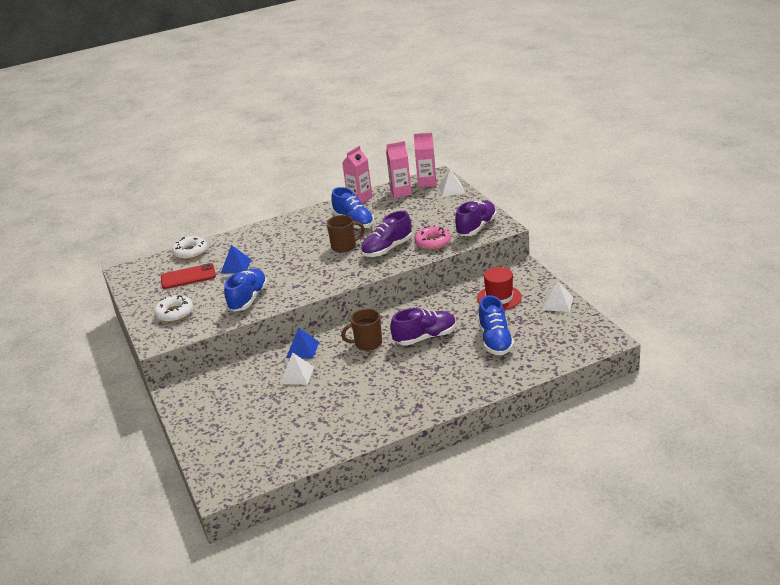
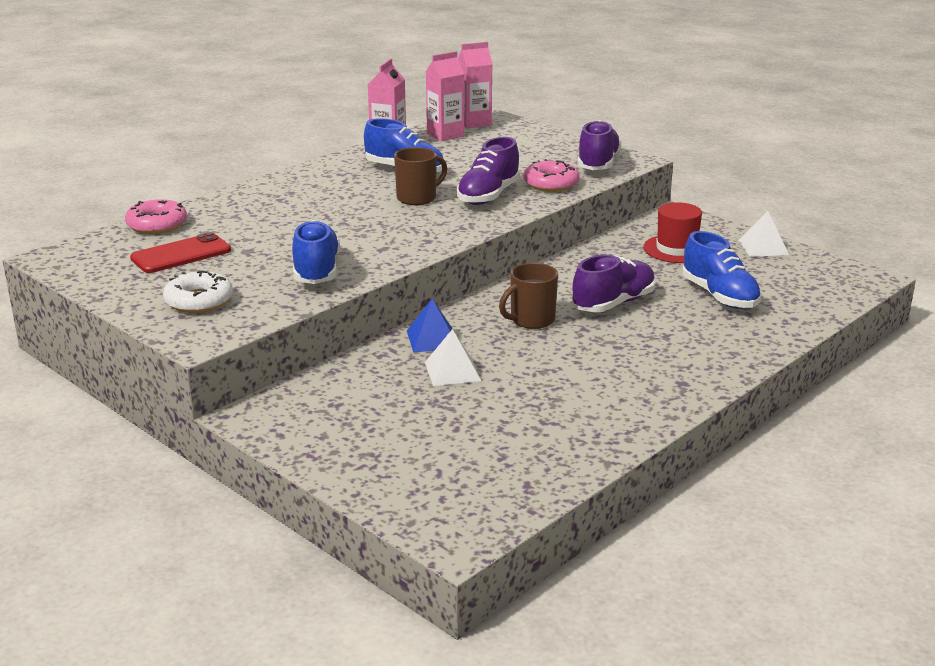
camera: 25 degrees left, 5 degrees down
(190, 252) = (157, 225): white donut -> pink donut
(236, 266) = (256, 234): blue pyramid -> none
(451, 189) = (518, 128): white pyramid -> none

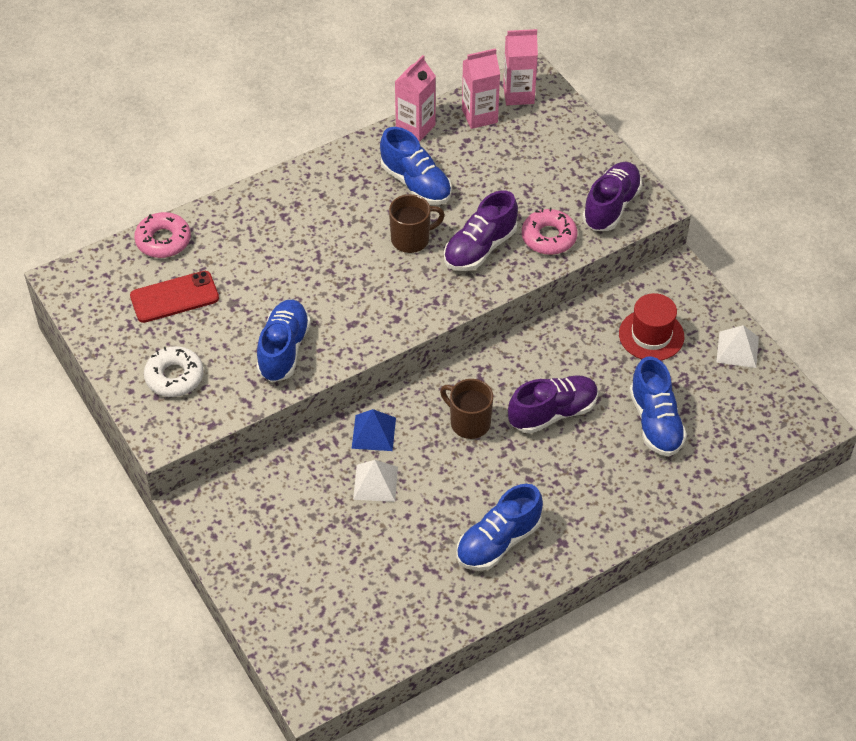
camera: 15 degrees right, 25 degrees up
(531, 320) = (469, 422): brown mug -> brown mug turned 60 degrees clockwise
(612, 392) = (498, 542): none -> blue shoe

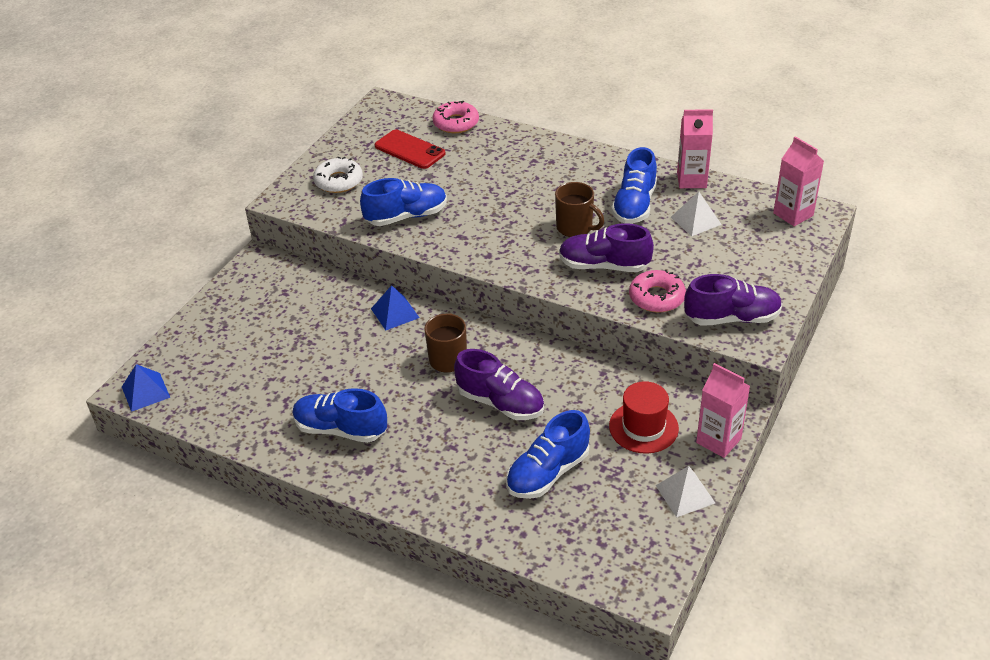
camera: 60 degrees right, 10 degrees down
(325, 680) = (145, 392): none -> blue pyramid
(375, 483) = (347, 335): white pyramid -> white pyramid (695, 220)
(479, 116) = (744, 205): pink carton -> pink carton (718, 440)

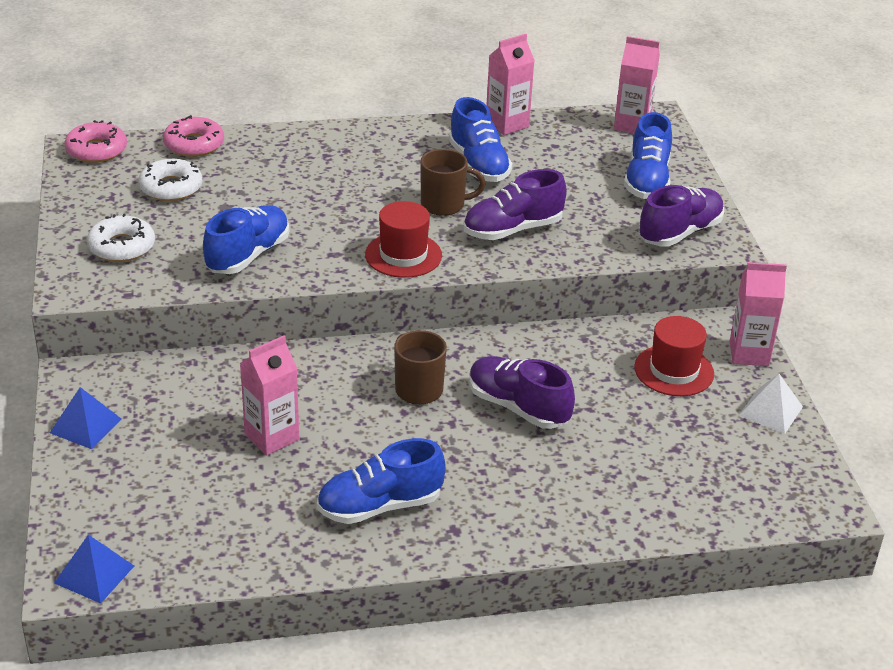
camera: 40 degrees left, 5 degrees down
(325, 351) = (272, 437): none -> pink carton
(395, 313) = (308, 368): blue pyramid -> blue pyramid (85, 425)
(409, 150) = (171, 188): red phone -> white donut
(500, 403) = (518, 407): purple shoe -> purple shoe turned 135 degrees counterclockwise
(506, 255) = (403, 255): none -> red hat
(548, 473) = (634, 449): blue shoe -> blue shoe (647, 181)
(656, 297) = (594, 240): pink donut -> pink donut (96, 150)
(695, 220) = (552, 159): white pyramid -> none

